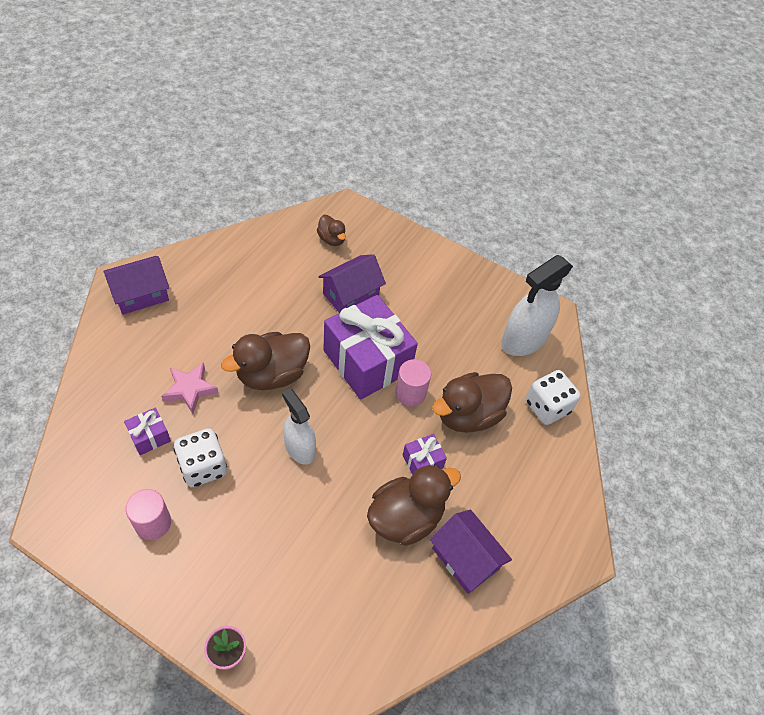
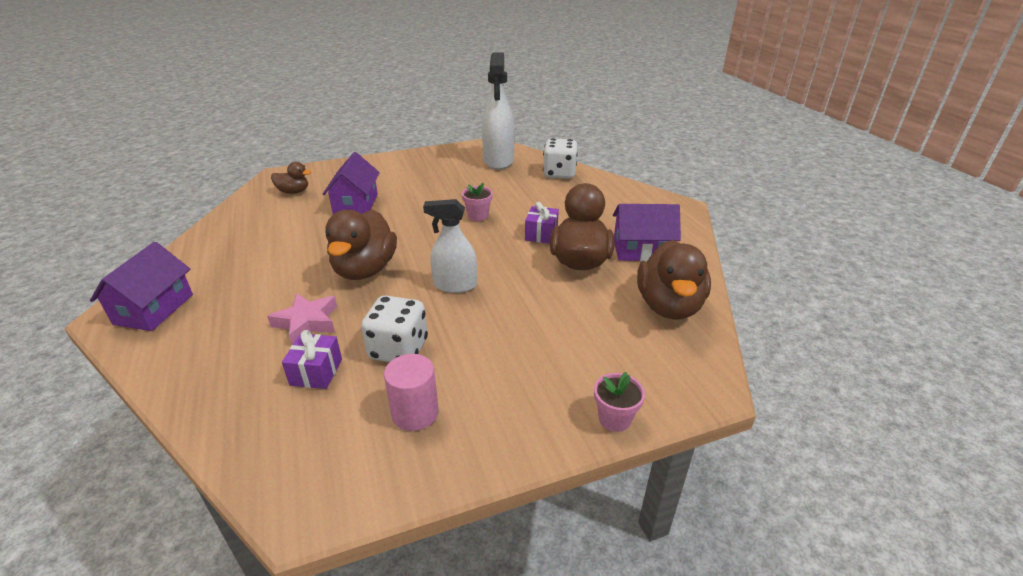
camera: 45 degrees left, 20 degrees down
(367, 361) = (423, 221): purple gift -> none
(410, 393) = (478, 216): pink cylinder -> pink flower pot
(468, 415) = (527, 202): brown duck -> brown duck (669, 306)

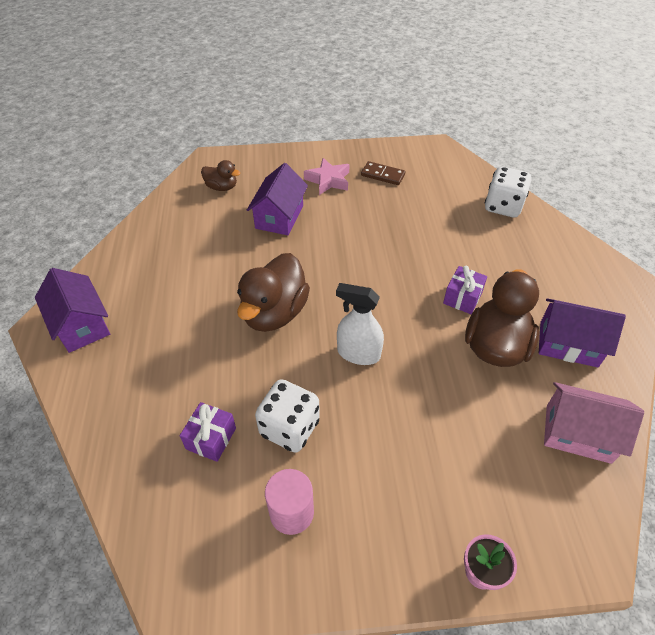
camera: 15 degrees right, 15 degrees up
(154, 309) = (81, 325): purple house -> purple house turned 60 degrees counterclockwise
(307, 322) = (211, 372): pink star -> pink star (328, 180)
(448, 167) = (383, 175): none -> brown domino
(478, 216) = (400, 257): pink flower pot -> none
(498, 161) = (439, 174): white spray bottle -> none
(669, 306) = (578, 433): brown duck -> pink house

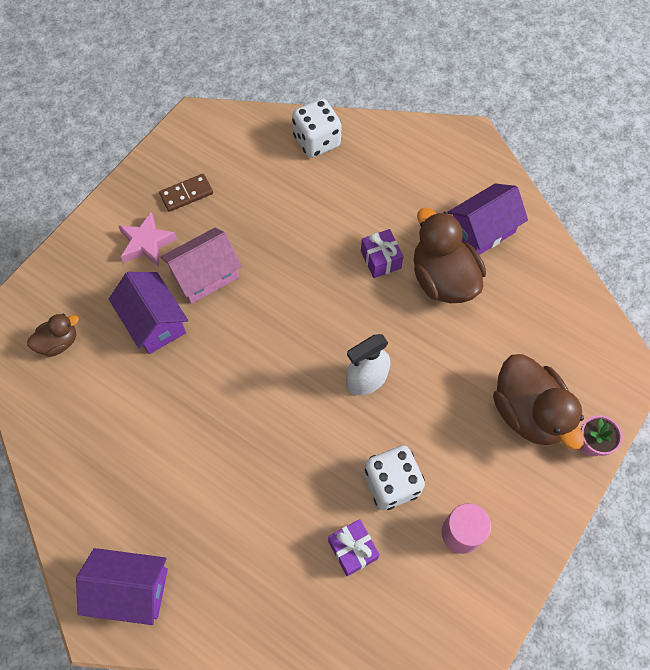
camera: 50 degrees left, 15 degrees up
(274, 313) = (268, 412): brown duck -> brown duck (528, 412)
(578, 433) = (550, 296): pink house -> pink house (205, 275)

